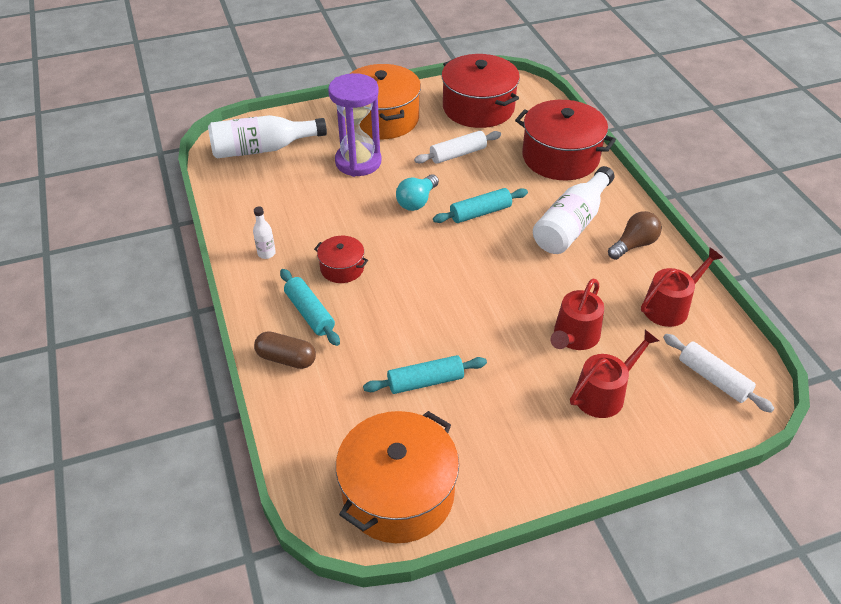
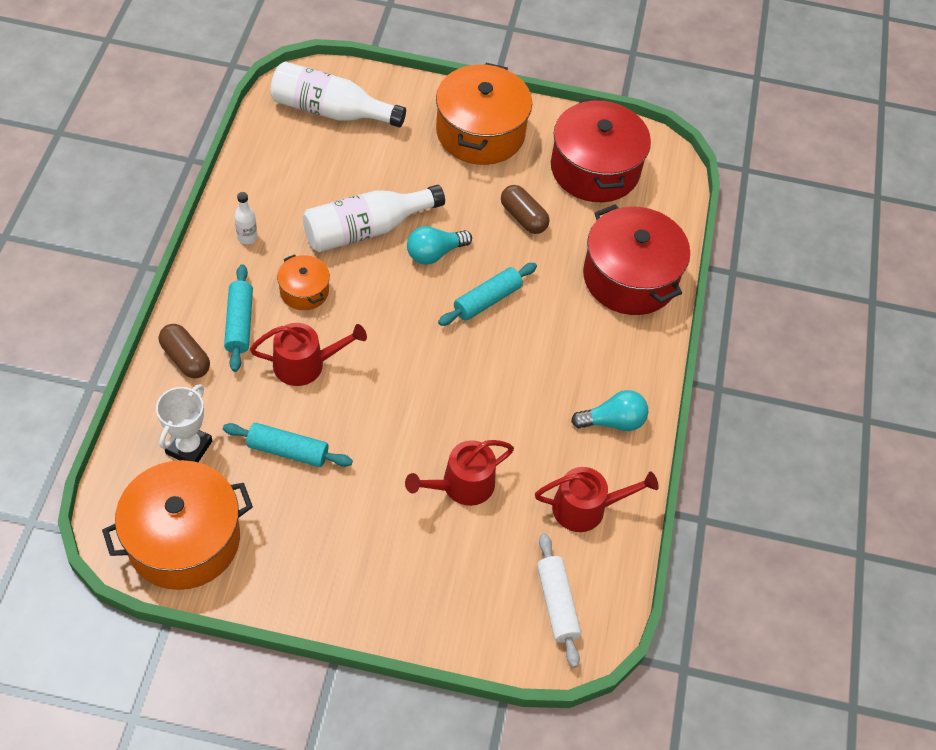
camera: 25 degrees right, 10 degrees up
(342, 268) = (304, 291): red pot -> orange pot
(343, 421) = (189, 447): none -> white trophy
(358, 162) = (413, 175): purple hourglass -> none
(458, 154) = (523, 217): white rolling pin -> brown capsule
(480, 213) = (487, 300): turquoise rolling pin -> turquoise rolling pin turned 45 degrees counterclockwise
(571, 224) = (569, 364): white bottle -> white bottle (366, 229)
(604, 393) = (439, 556): red watering can -> red watering can (305, 364)
(634, 245) = (613, 421): brown light bulb -> turquoise light bulb

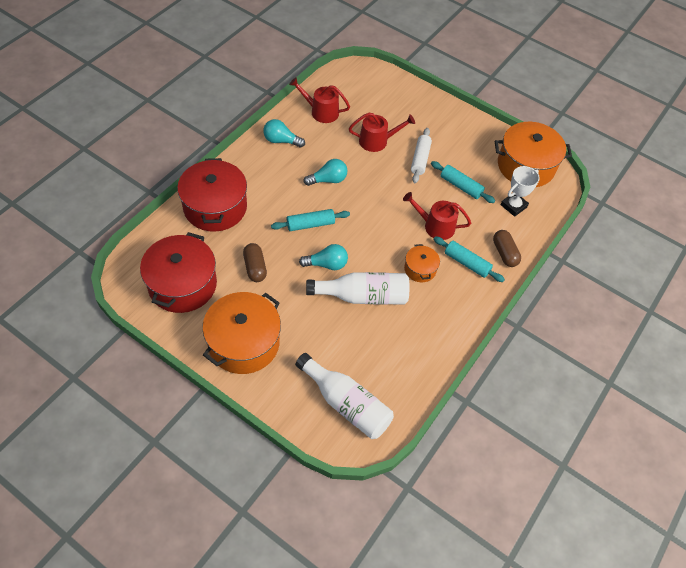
camera: 155 degrees left, 0 degrees up
(239, 323) = (467, 263): turquoise rolling pin -> turquoise rolling pin turned 75 degrees counterclockwise
(247, 237) = (444, 318): white bottle -> none
(501, 380) = (328, 180): none -> turquoise light bulb
(557, 604) = (358, 84): white rolling pin -> white rolling pin (420, 159)

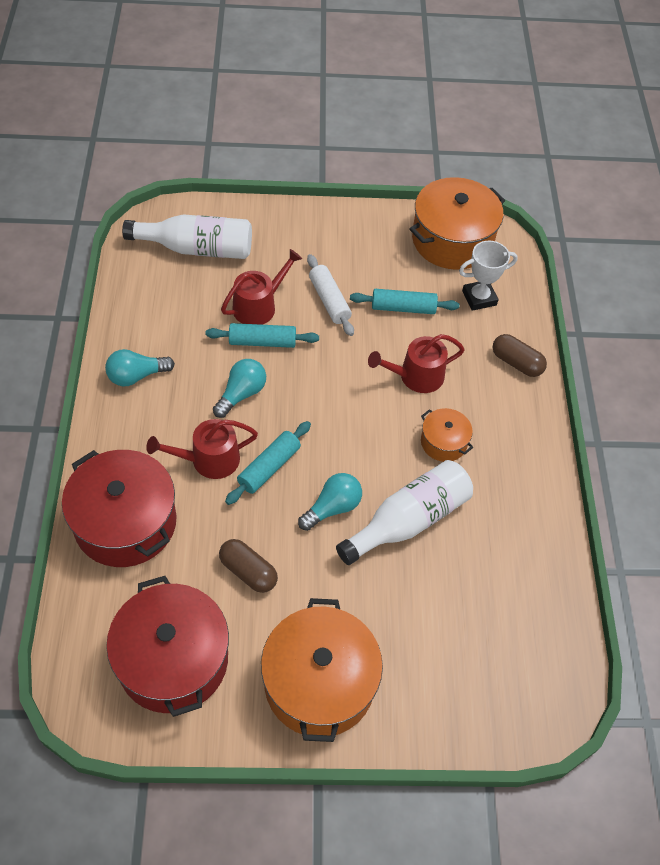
camera: 35 degrees left, 0 degrees up
(321, 112) = (155, 306): red watering can -> red watering can (209, 460)
(346, 404) = (503, 671): white bottle -> white bottle (197, 249)
(467, 263) = (487, 401): turquoise rolling pin -> turquoise rolling pin (262, 342)
(513, 206) = (479, 298): white trophy -> white trophy turned 60 degrees clockwise

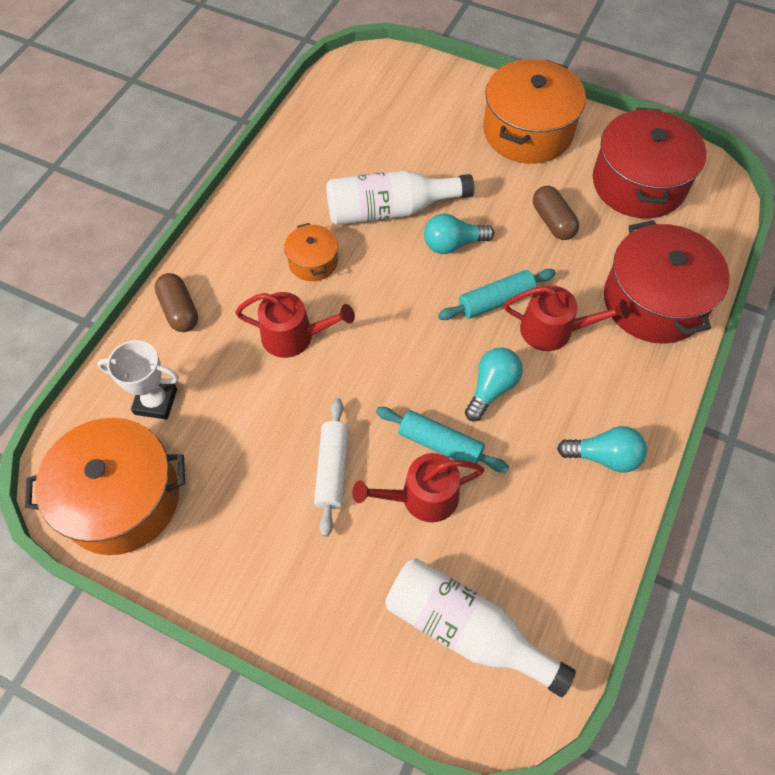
camera: 150 degrees left, 5 degrees up
(241, 394) = (491, 388): turquoise light bulb -> turquoise light bulb turned 150 degrees clockwise
(403, 308) = (252, 424): turquoise rolling pin -> none

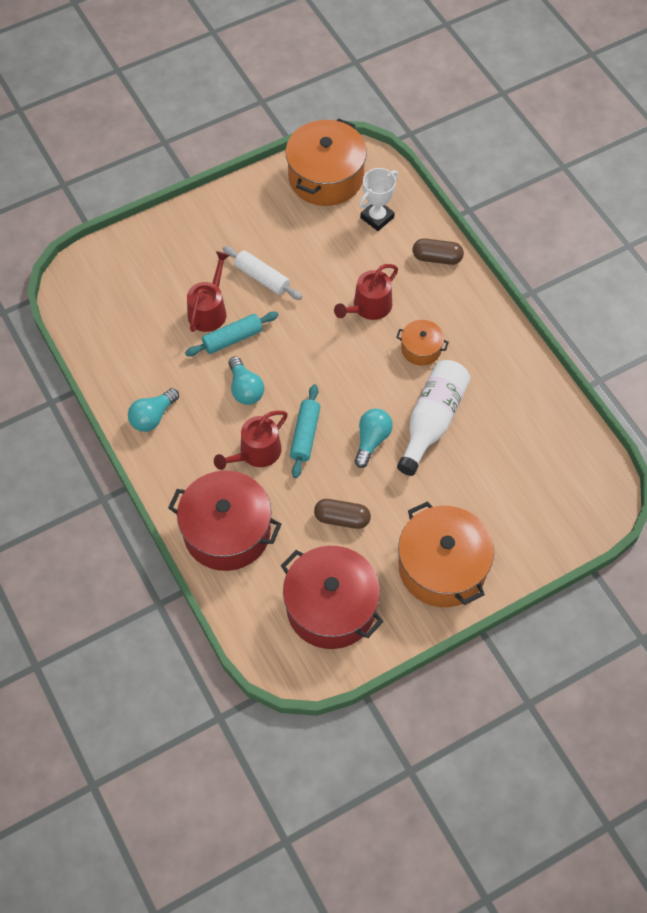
camera: 125 degrees right, 0 degrees up
(465, 629) = (124, 286): white bottle -> none

